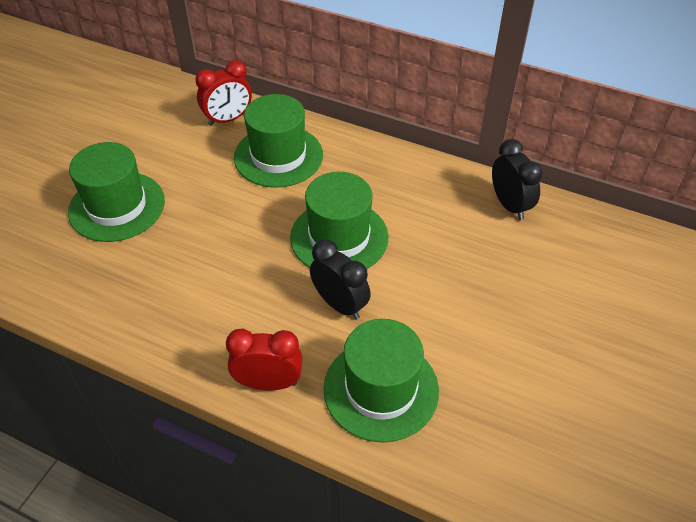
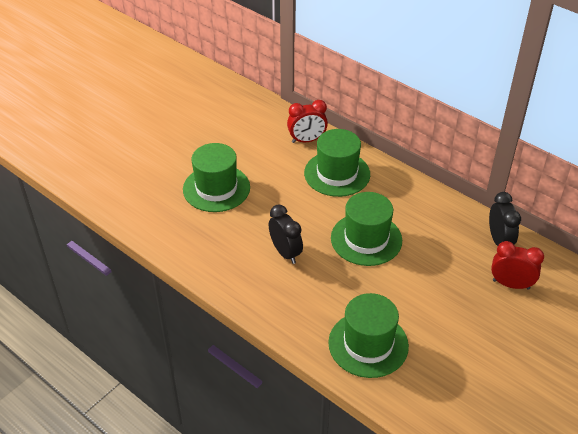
camera: 15 degrees right, 5 degrees down
(268, 382) = (293, 324): red clock -> red clock (511, 284)
(340, 304) = (355, 284): black clock -> black clock (285, 252)

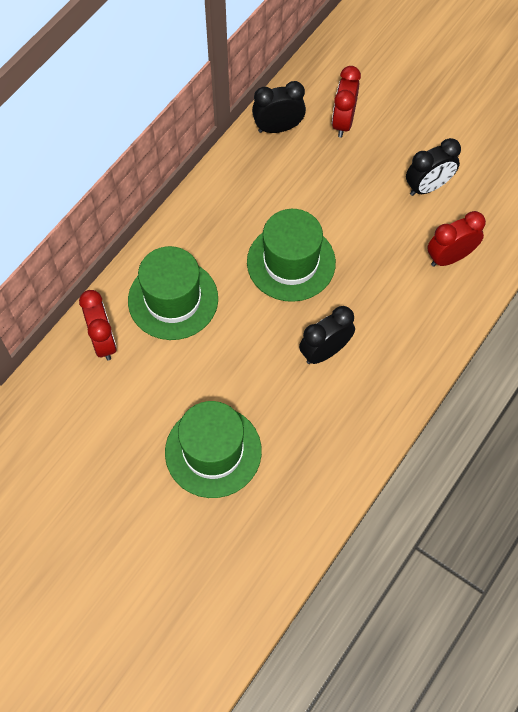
camera: 95 degrees left, 20 degrees up
(368, 344) = (449, 257): green hat -> red clock
(443, 338) = (428, 187): none -> black clock

